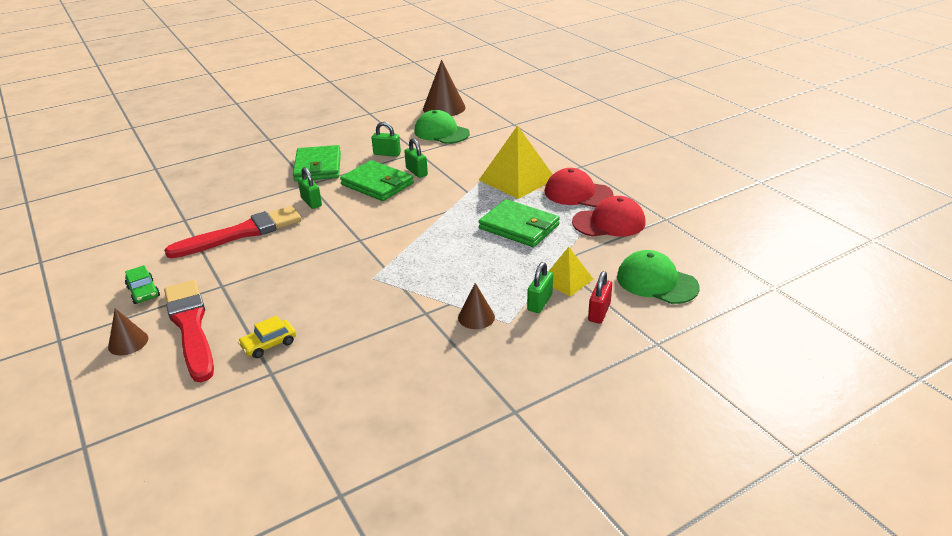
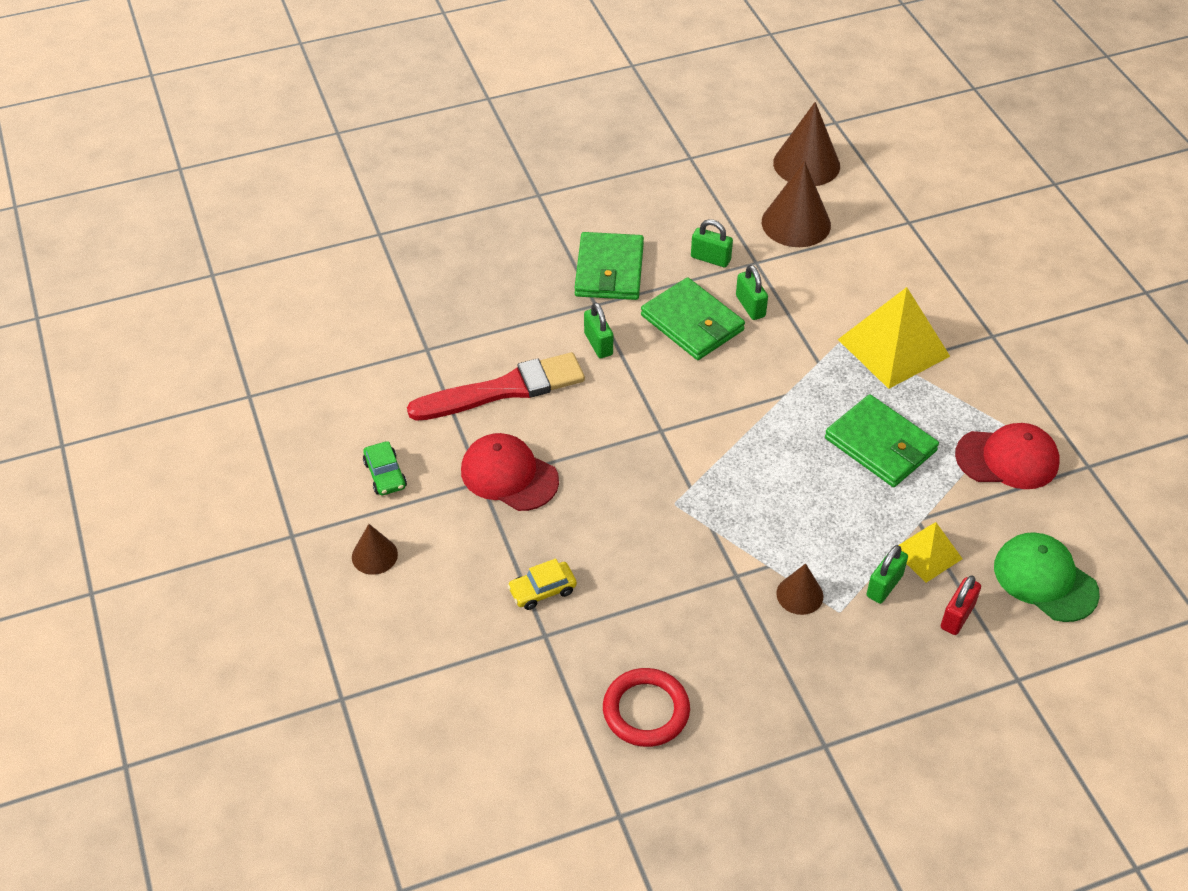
camera: 10 degrees right, 15 degrees up
(191, 327) = (447, 544): red brush -> none
(359, 411) = (646, 710): none -> red ring
(441, 132) = (796, 223): green cap -> brown cone
(578, 193) = (976, 393): red cap -> red cap (509, 475)

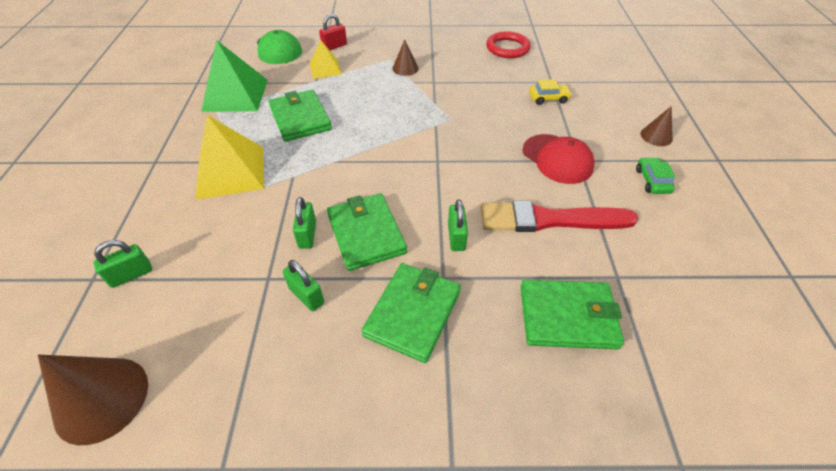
camera: 160 degrees left, 0 degrees up
(471, 303) = (568, 316): none -> green wallet
(796, 223) = (192, 312): brown cone -> none
(884, 586) = (359, 62): green padlock -> green padlock (131, 275)
(1007, 459) = (235, 95): red cap -> green pyramid

